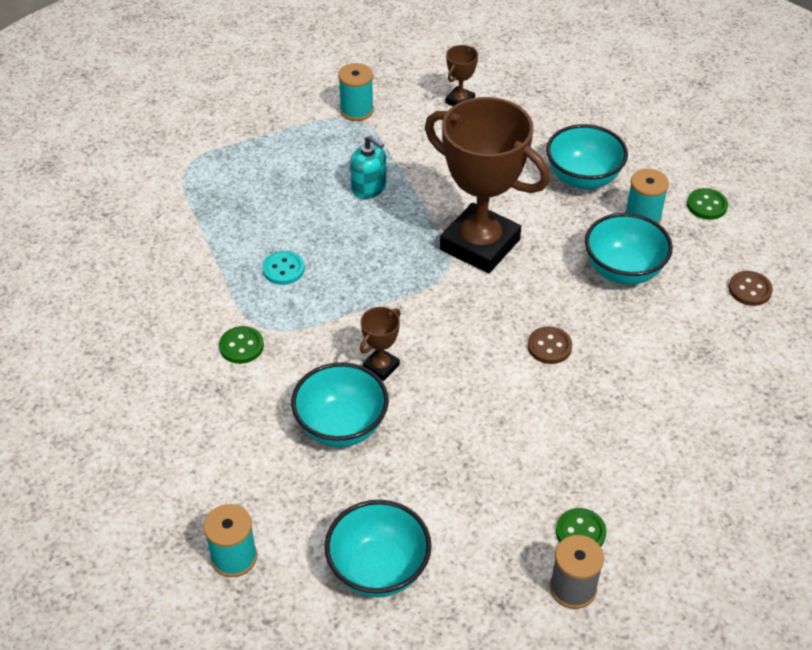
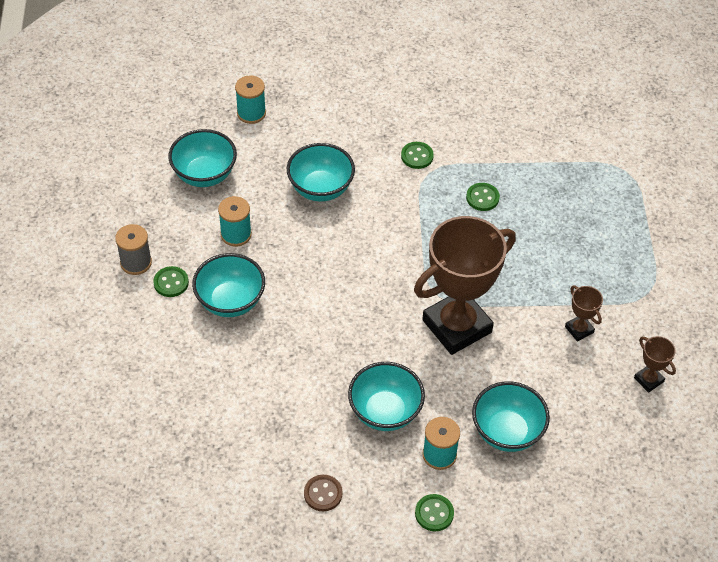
camera: 110 degrees right, 5 degrees up
(283, 269) = (482, 198): turquoise button -> green button
(356, 110) = (660, 298): turquoise spool -> turquoise spool (236, 234)
(369, 187) = (554, 276): turquoise soap dispenser -> none
(381, 367) = (361, 225): brown trophy -> brown trophy (579, 329)
(549, 346) = (331, 329): brown button -> none
(570, 456) = (230, 301): none -> turquoise bowl

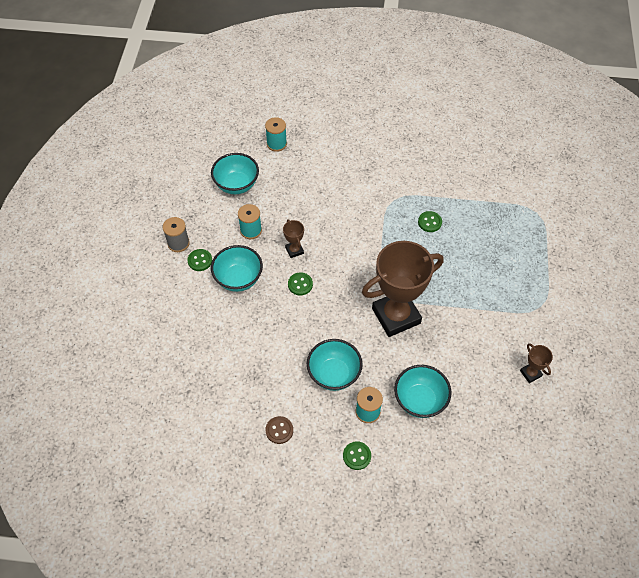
camera: 10 degrees right, 5 degrees up
(320, 188) = (315, 203): turquoise bowl -> none
(417, 156) = (387, 187): green button -> green button (300, 284)
(579, 329) = (484, 329): brown trophy -> brown trophy (294, 250)

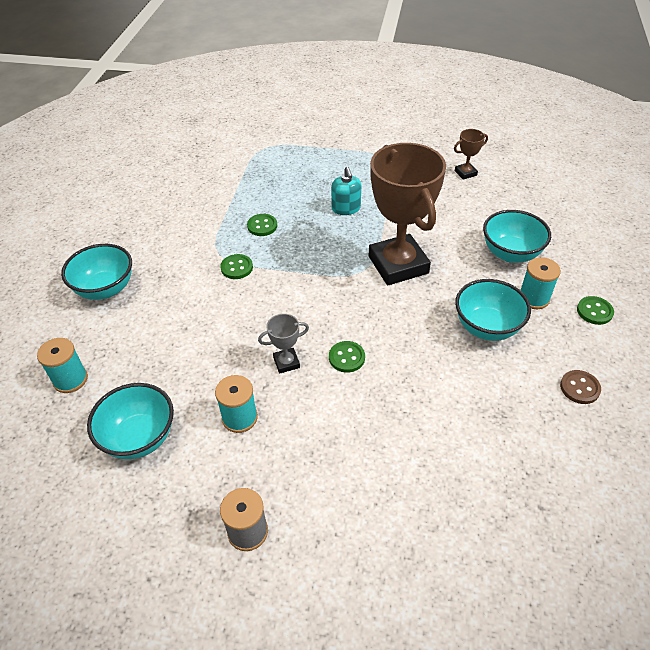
camera: 85 degrees left, 10 degrees down
(200, 260) = (290, 494): green button -> green button (237, 268)
(238, 279) = (332, 435): turquoise bowl -> turquoise bowl (105, 289)
(294, 250) = (286, 362): brown trophy -> grey trophy
(461, 278) = (346, 208): none -> turquoise soap dispenser

